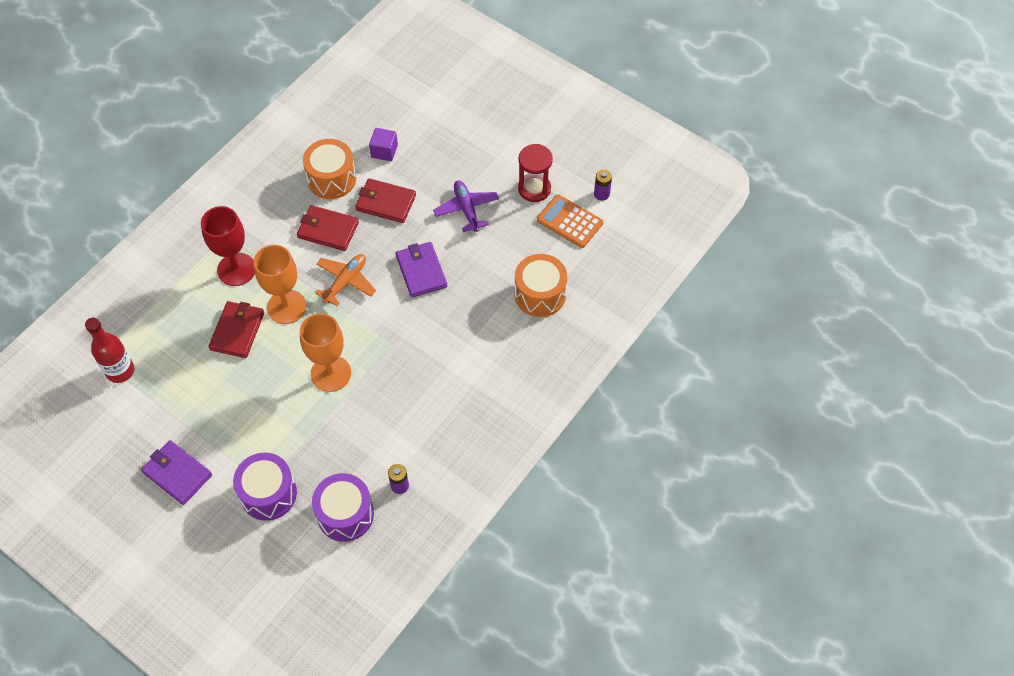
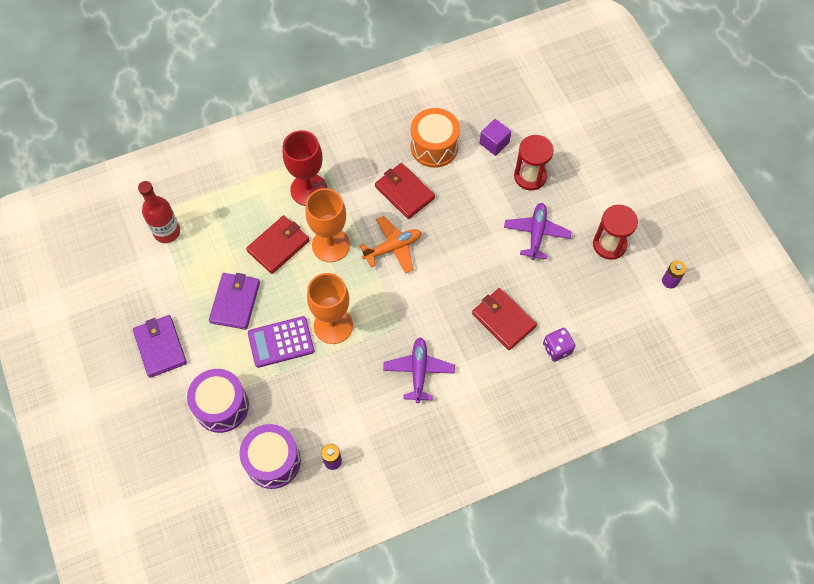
camera: 30 degrees right, 5 degrees up
(291, 411) = (281, 342): none -> purple calculator
(385, 203) = (468, 192): red wallet -> red wallet (503, 320)
(421, 271) = (463, 271): purple wallet -> purple wallet (235, 302)
(431, 372) = (419, 371): none -> purple plane
(433, 164) = (530, 176): none -> red hourglass
(540, 294) = (557, 349): orange drum -> purple dice
(569, 221) = (624, 293): orange calculator -> none

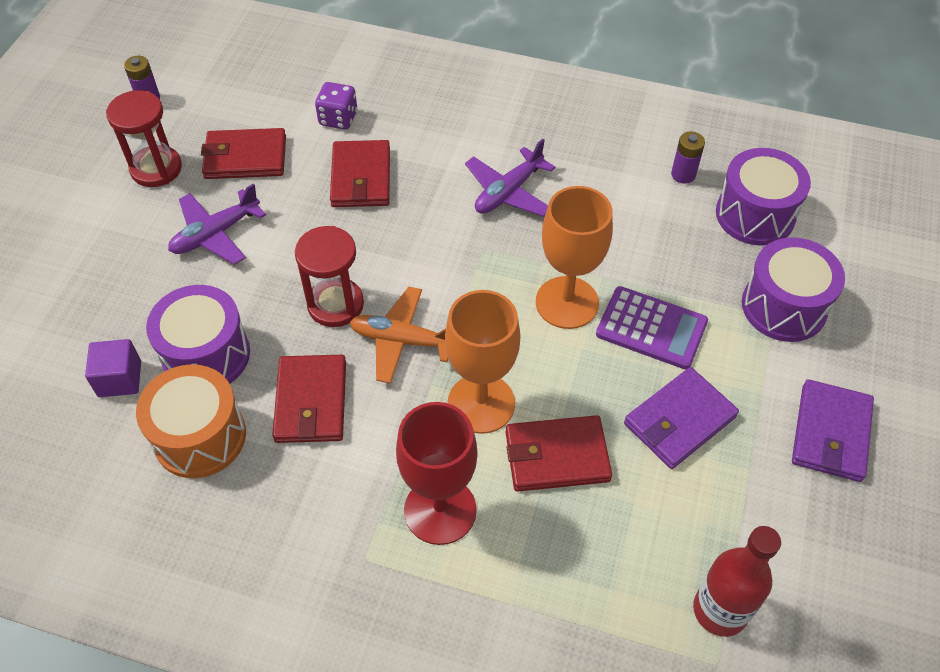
camera: 140 degrees left, 10 degrees down
(471, 178) = (206, 355): none -> purple drum
(530, 176) = (135, 302): red hourglass -> red hourglass (335, 304)
(575, 285) = (245, 157): none -> red wallet

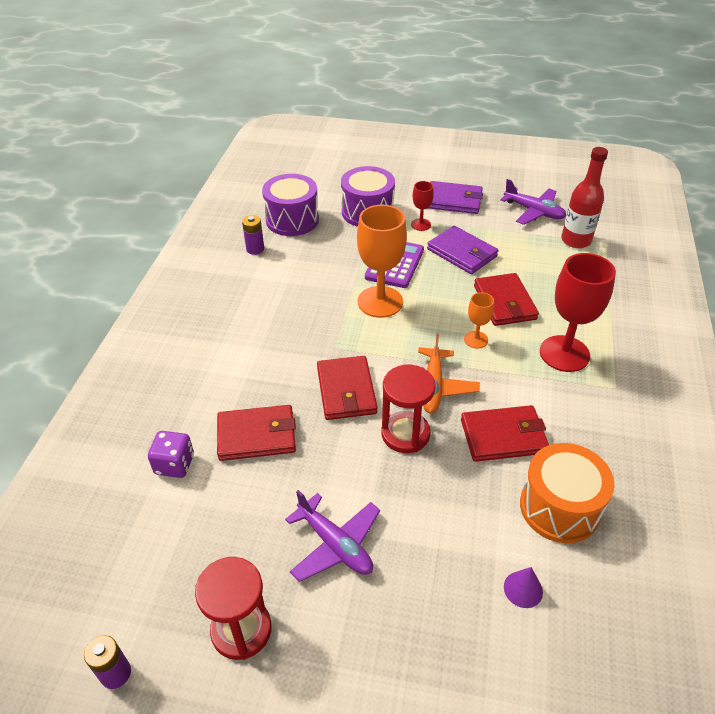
camera: 95 degrees left, 10 degrees down
(120, 379) = (523, 589): purple cube -> purple cone
(206, 355) = (478, 521): purple drum -> none
(245, 157) = (227, 539): red wallet -> red wallet (346, 390)
(481, 403) = (476, 339): orange goblet -> orange goblet, size x0.50
(508, 192) = (273, 337): purple plane -> purple plane (534, 212)
(754, 374) = (420, 224): none -> red goblet

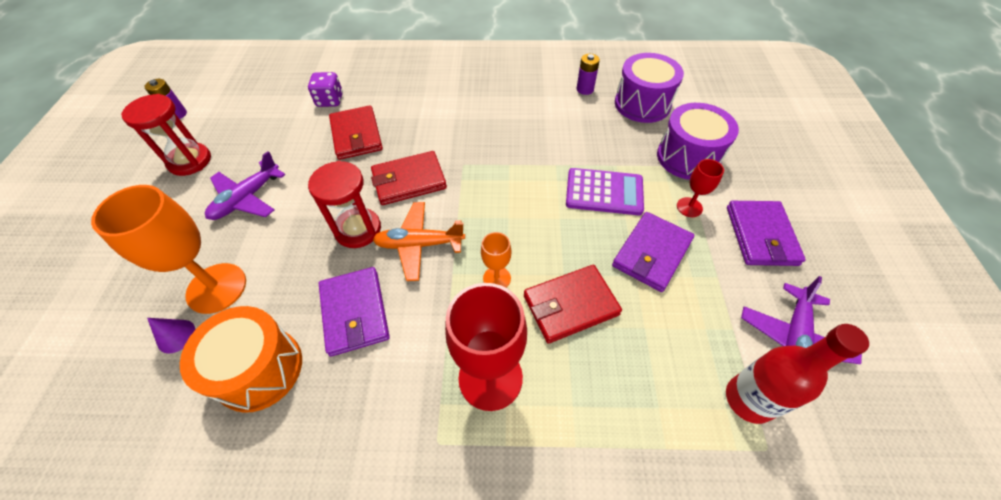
camera: 80 degrees right, 10 degrees up
(380, 302) = (536, 188): orange goblet -> orange goblet (216, 288)
(503, 436) = (355, 312): red wallet -> purple wallet

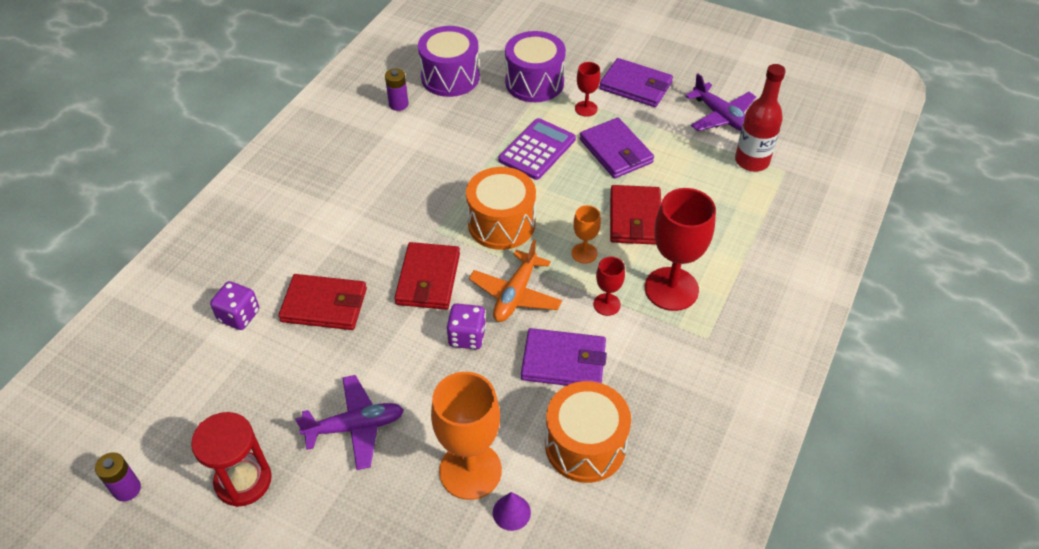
camera: 65 degrees left, 5 degrees down
(247, 198) = (355, 427): purple plane -> purple plane turned 75 degrees counterclockwise
(358, 230) = (467, 336): red hourglass -> purple dice
(440, 323) = (607, 304): none -> red goblet
(496, 203) = (501, 224): none -> orange drum

